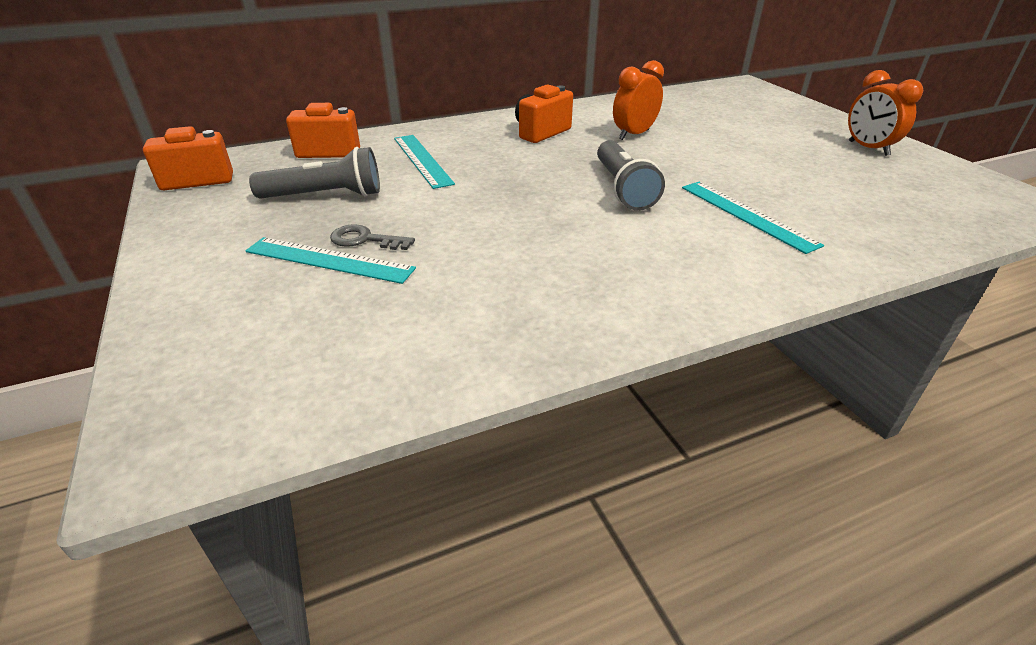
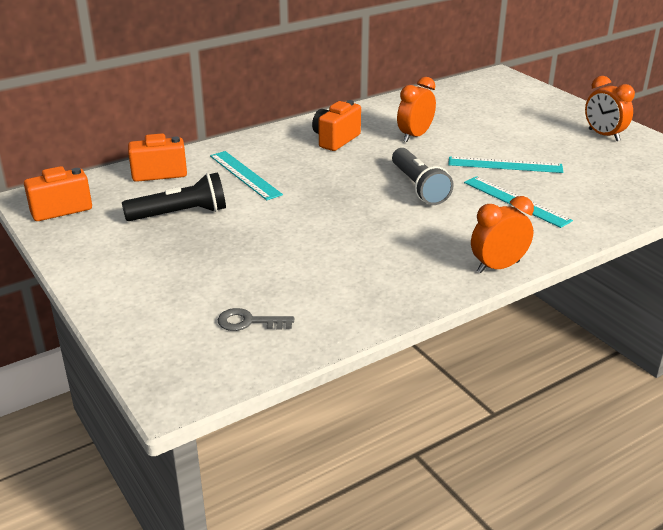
camera: 10 degrees left, 5 degrees down
(325, 196) = (180, 214): grey flashlight -> black flashlight
(329, 260) = (214, 265): turquoise ruler -> turquoise ruler (505, 165)
(365, 240) = (234, 247): grey key -> grey key (249, 322)
(708, 300) = (498, 267): none -> orange clock

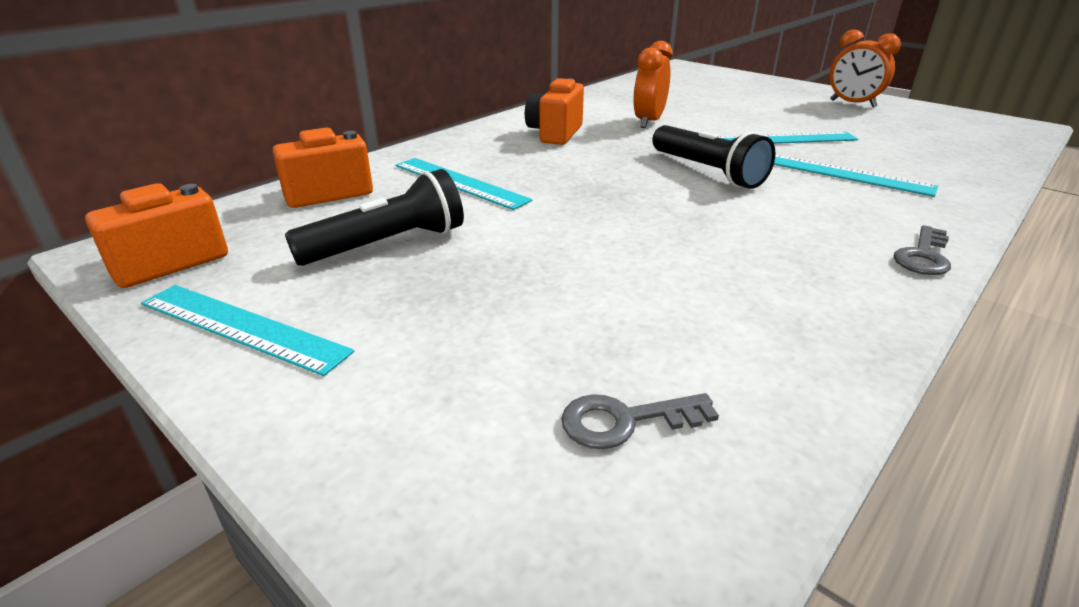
camera: 15 degrees left, 0 degrees up
(90, 251) = (242, 327): none -> turquoise ruler
(418, 187) = (707, 172): grey flashlight -> black flashlight
(498, 267) = (923, 256): orange clock -> grey key

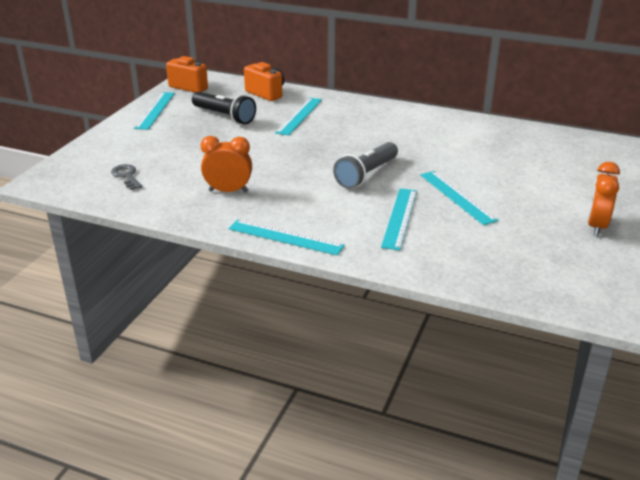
camera: 70 degrees right, 0 degrees up
(555, 134) = (395, 125): orange camera -> none
(648, 122) = (449, 149): orange clock -> orange clock (228, 191)
(707, 172) = (366, 175): black flashlight -> grey flashlight
(923, 256) = (285, 237): grey key -> turquoise ruler

